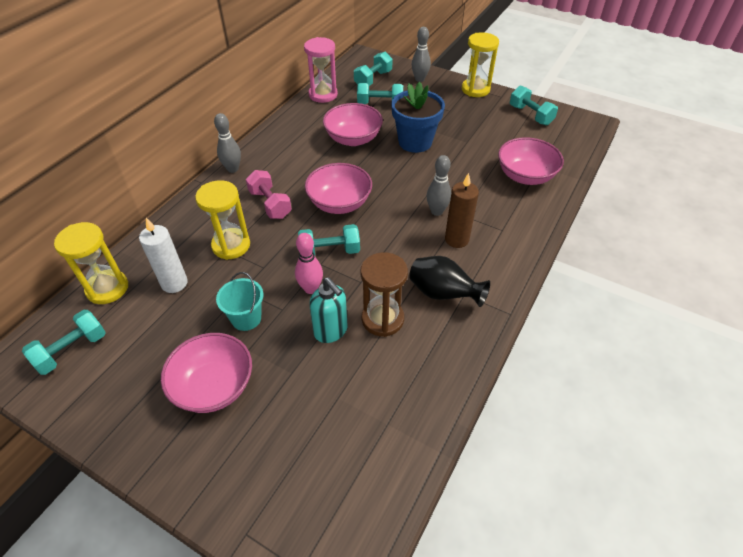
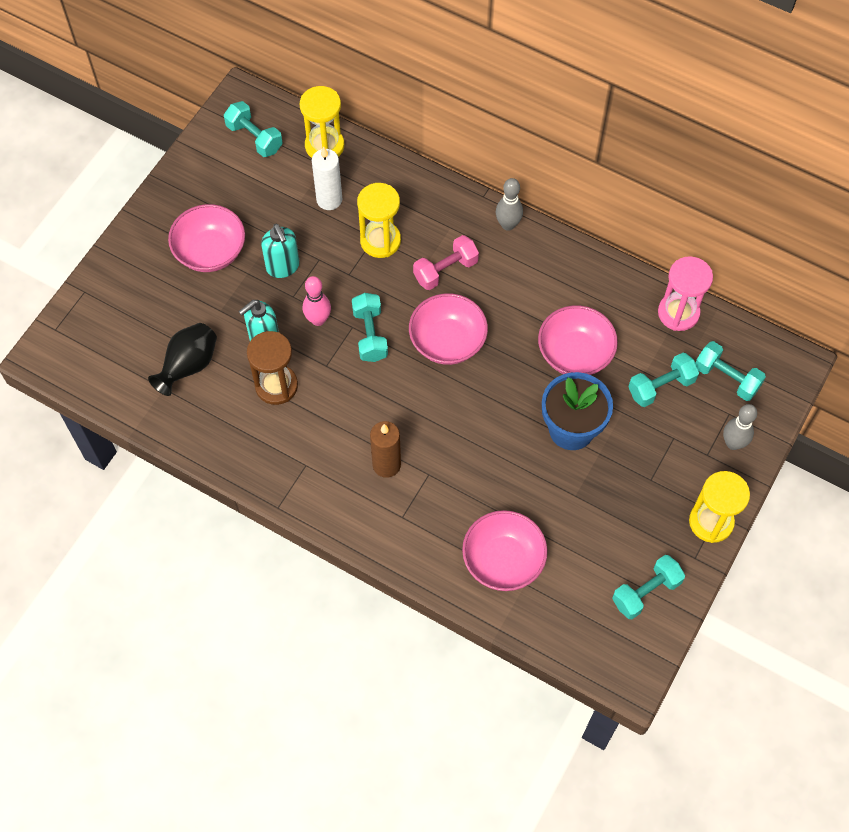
camera: 90 degrees right, 15 degrees up
(246, 318) = (283, 267): turquoise bucket -> turquoise soap dispenser
(380, 104) = (661, 387): turquoise dumbbell -> turquoise dumbbell turned 60 degrees clockwise
(436, 211) = (434, 447): grey bowling pin -> none
(443, 294) = (306, 444): black vase -> black vase (189, 366)

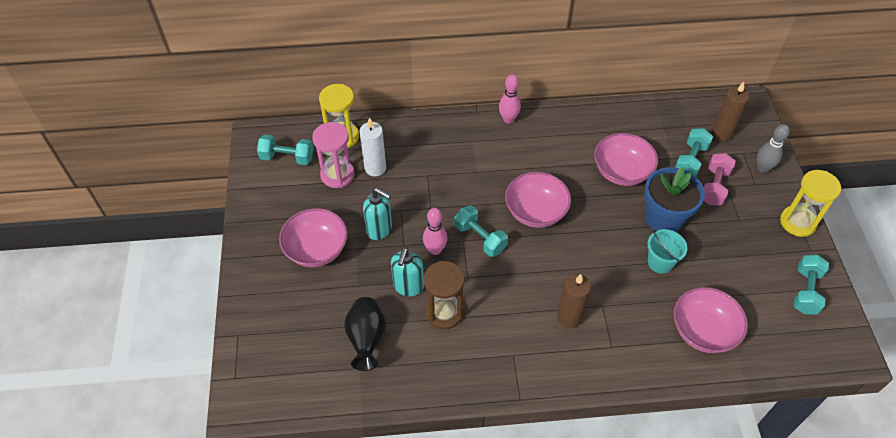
camera: 35 degrees left, 10 degrees down
(380, 241) = (433, 174): yellow hourglass -> none
(445, 270) = (494, 168): pink dumbbell -> pink dumbbell (714, 187)
(508, 225) = (508, 119): grey bowling pin -> pink bowling pin
(525, 470) = (660, 262): none -> turquoise bucket
(678, 313) = (658, 113): pink hourglass -> pink hourglass (337, 175)
(726, 378) = (721, 133): turquoise dumbbell -> brown candle

